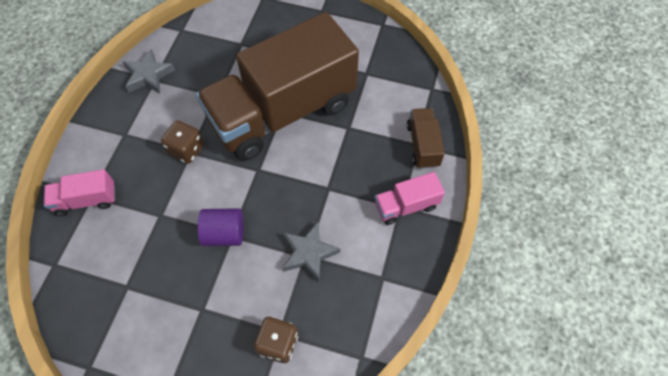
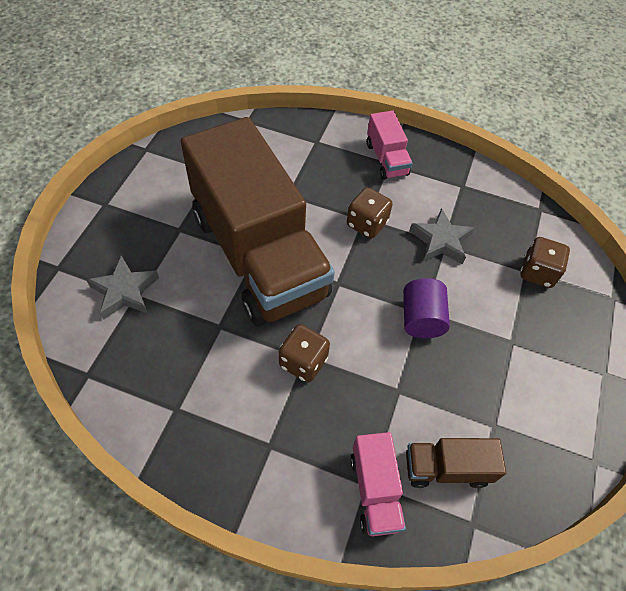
camera: 90 degrees left, 5 degrees down
(148, 75) = (166, 417): grey star -> grey star (125, 291)
(322, 190) = (367, 224): none -> brown dice
(423, 145) = (317, 137): brown truck -> brown truck (446, 468)

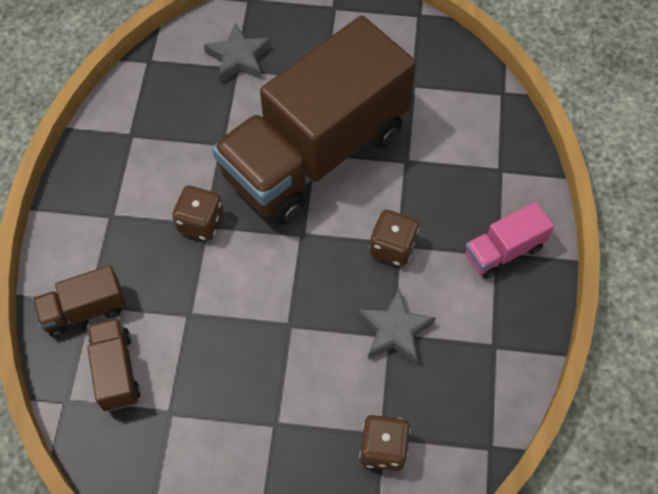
camera: 80 degrees right, 5 degrees up
(374, 490) = (84, 310): pink truck -> brown truck
(421, 319) = (280, 324): purple cylinder -> none

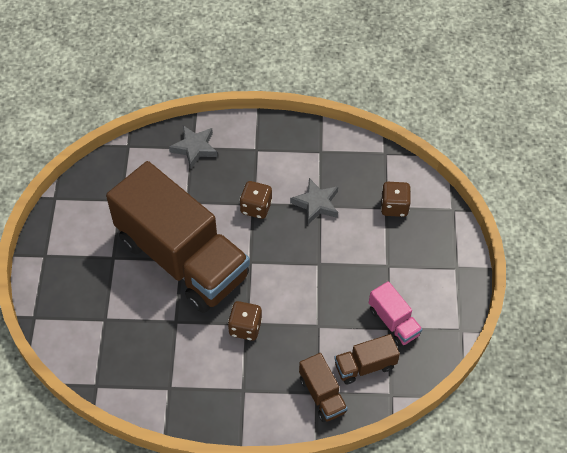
camera: 95 degrees left, 5 degrees down
(239, 58) = (94, 318): grey star -> grey star (194, 148)
(503, 250) = (253, 146): pink truck -> pink truck (393, 322)

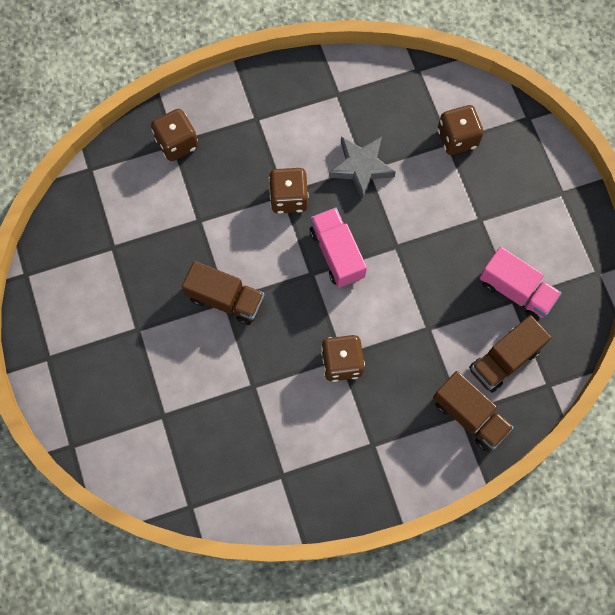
camera: 20 degrees left, 15 degrees up
(182, 258) = (225, 299): brown truck -> brown truck, size x0.40
(194, 148) = (177, 143): grey star -> brown dice
(274, 254) = (337, 253): none -> pink truck

